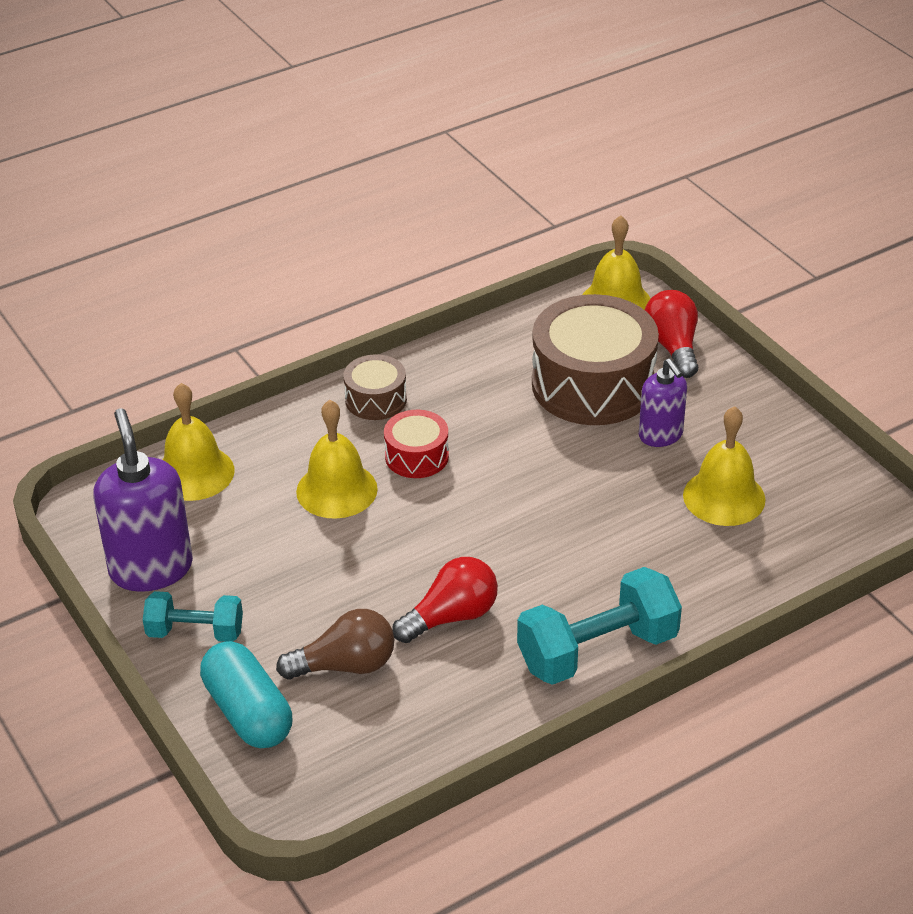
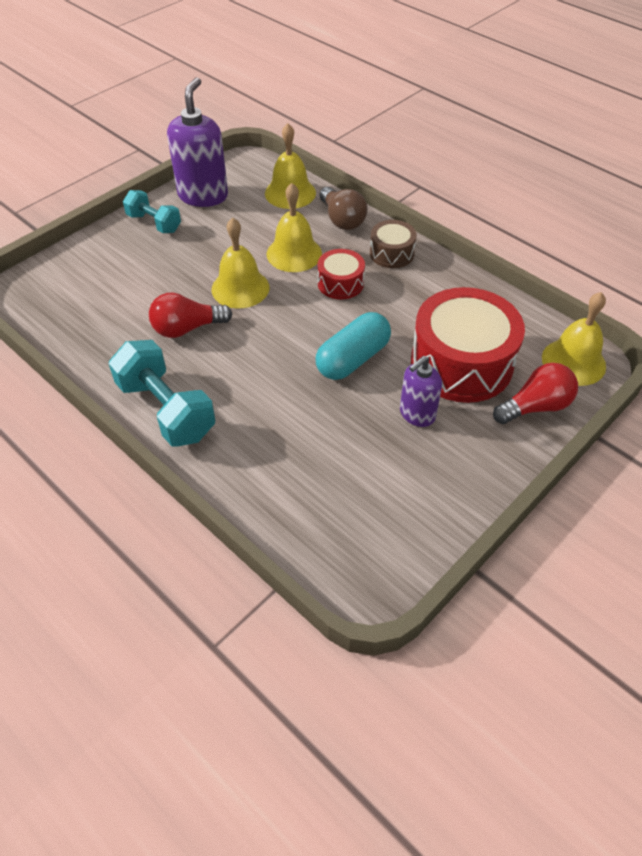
camera: 75 degrees right, 10 degrees up
(151, 568) = (203, 195): purple soap dispenser -> purple soap dispenser turned 45 degrees counterclockwise
(195, 632) = (154, 223): turquoise dumbbell -> turquoise dumbbell turned 45 degrees counterclockwise
(248, 712) = (92, 257): turquoise capsule -> turquoise capsule (353, 359)
(345, 665) = (135, 289): brown light bulb -> brown light bulb (342, 220)
(451, 616) = (187, 328): red light bulb -> red light bulb turned 120 degrees clockwise
(593, 384) = (461, 363): brown drum -> red drum
(724, 497) = (356, 465): yellow bell -> yellow bell (240, 288)

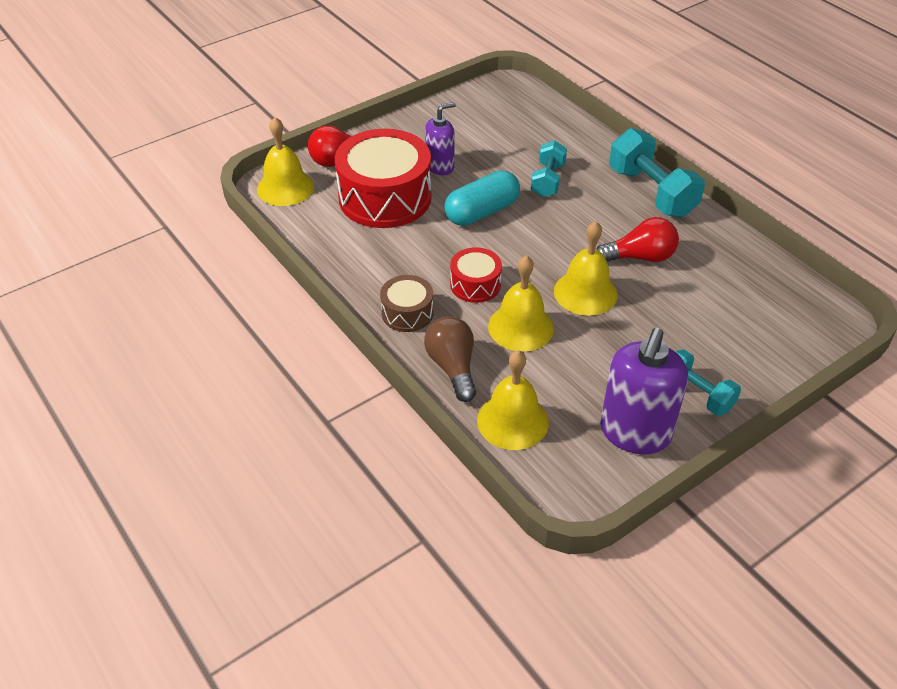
camera: 170 degrees left, 5 degrees down
(287, 410) = (547, 180): none -> turquoise dumbbell

